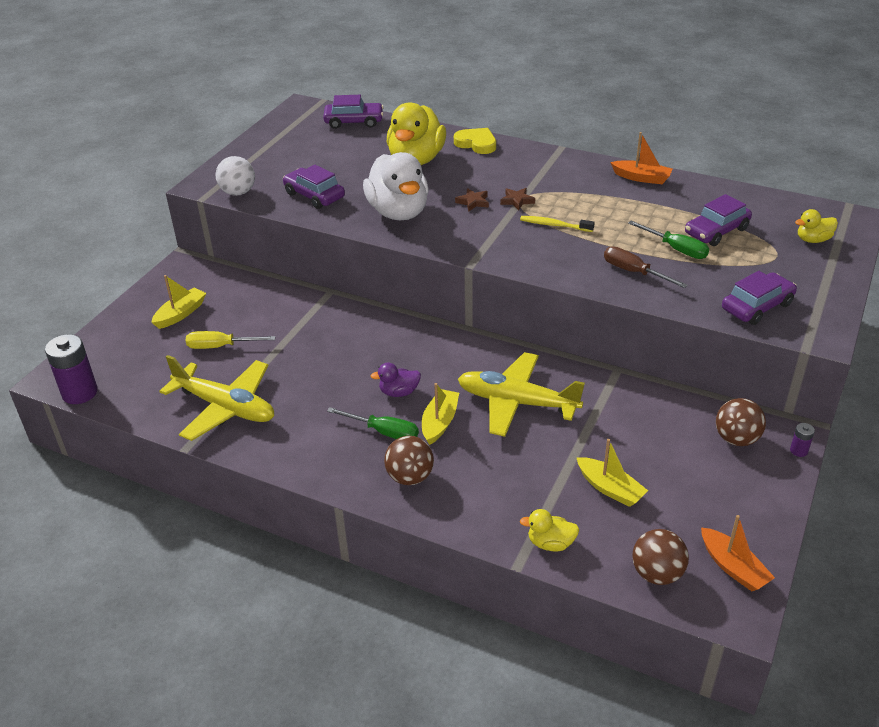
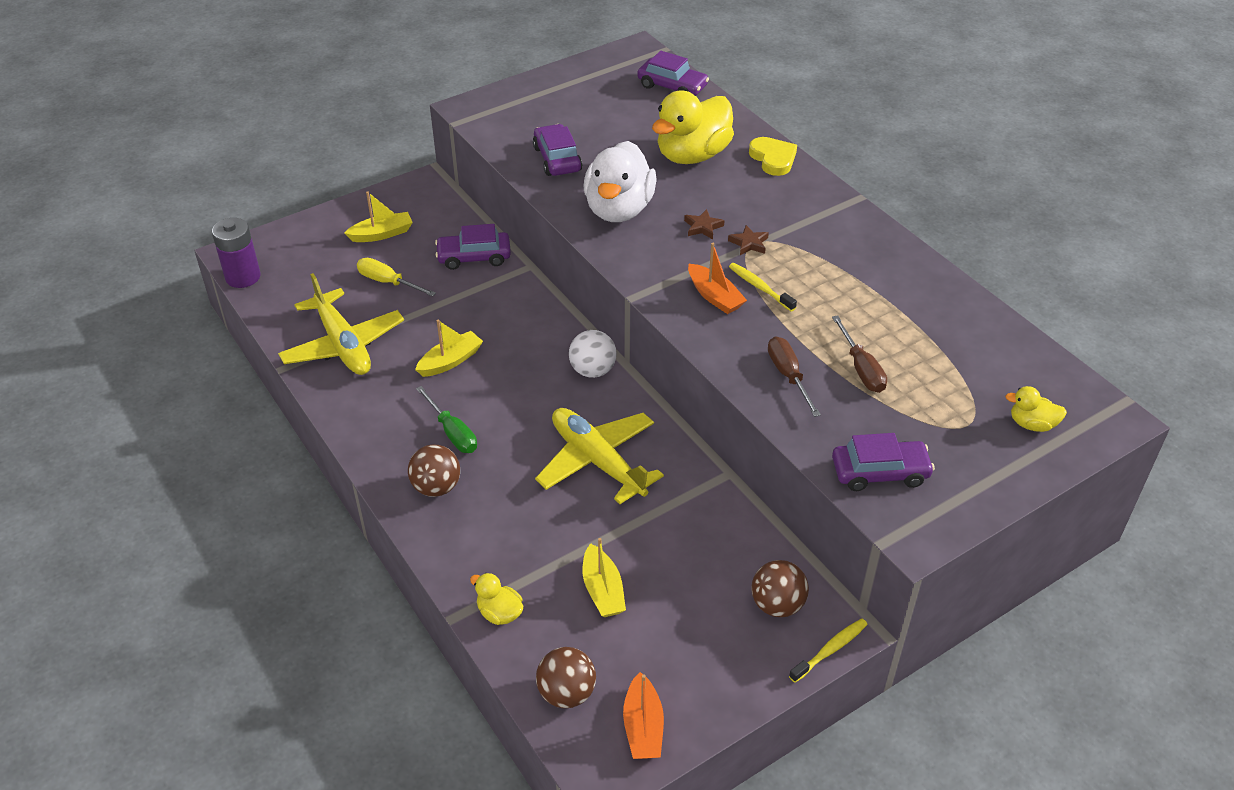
camera: 30 degrees right, 5 degrees up
(238, 192) = (491, 129): white ball -> white ball (592, 370)
(399, 392) = (500, 399): purple duck -> none
(439, 422) = (509, 447): yellow boat -> yellow boat (450, 361)
(642, 178) = (912, 269): orange boat -> orange boat (714, 296)
(676, 249) = (861, 368): green screwdriver -> brown screwdriver
(716, 231) = (929, 367): purple car -> purple car (474, 257)
(798, 451) = (830, 650): purple battery -> yellow toothbrush

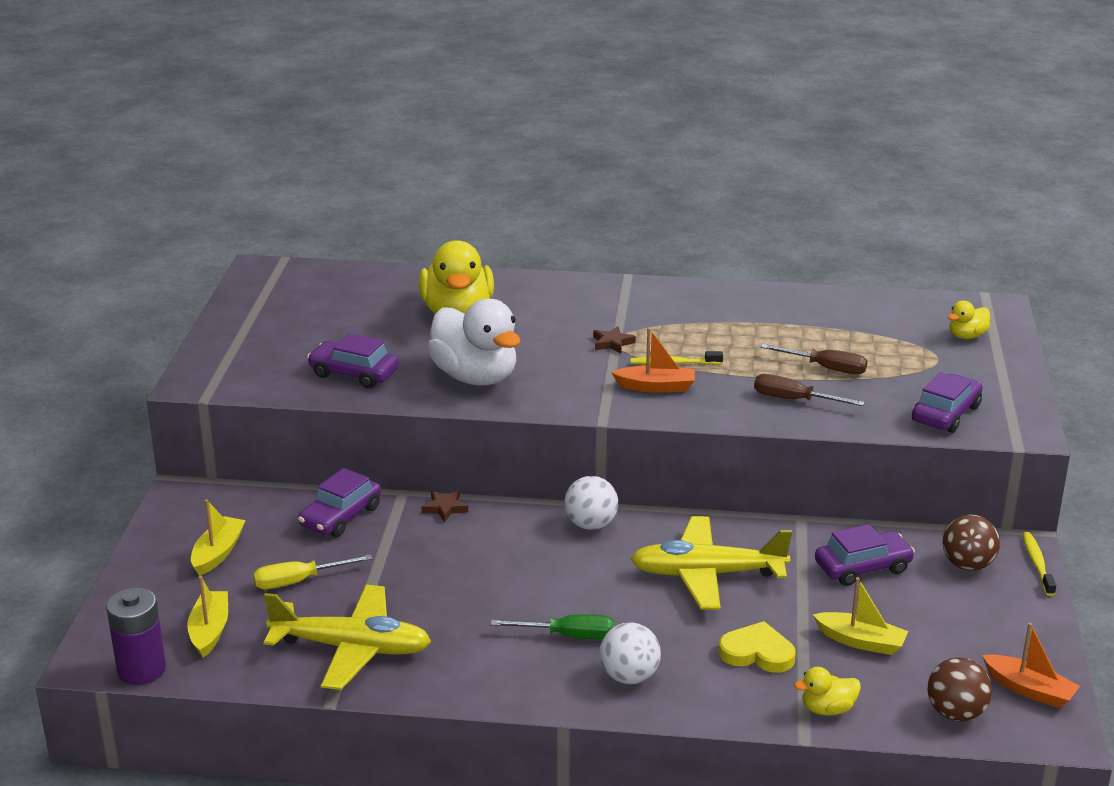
camera: 50 degrees left, 15 degrees down
(436, 487) = (629, 677): brown ball -> white ball
(450, 361) = (469, 594): yellow boat -> yellow boat (210, 631)
(672, 86) = (345, 279): purple car -> purple car (862, 567)
(703, 227) = (560, 352): brown star -> brown star (445, 508)
(773, 159) = (521, 284): yellow heart -> yellow heart (757, 653)

